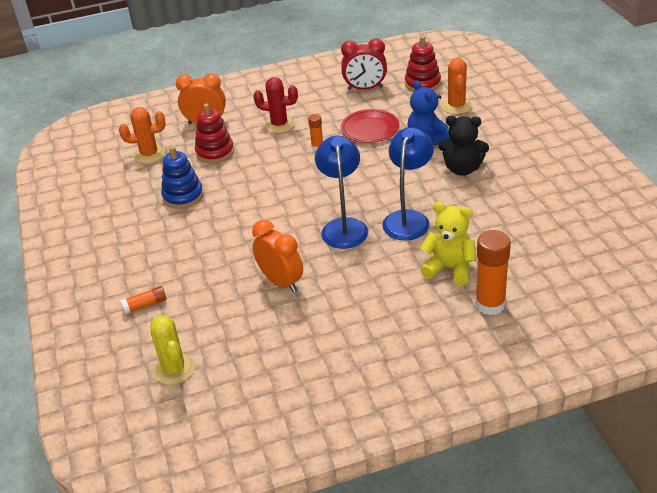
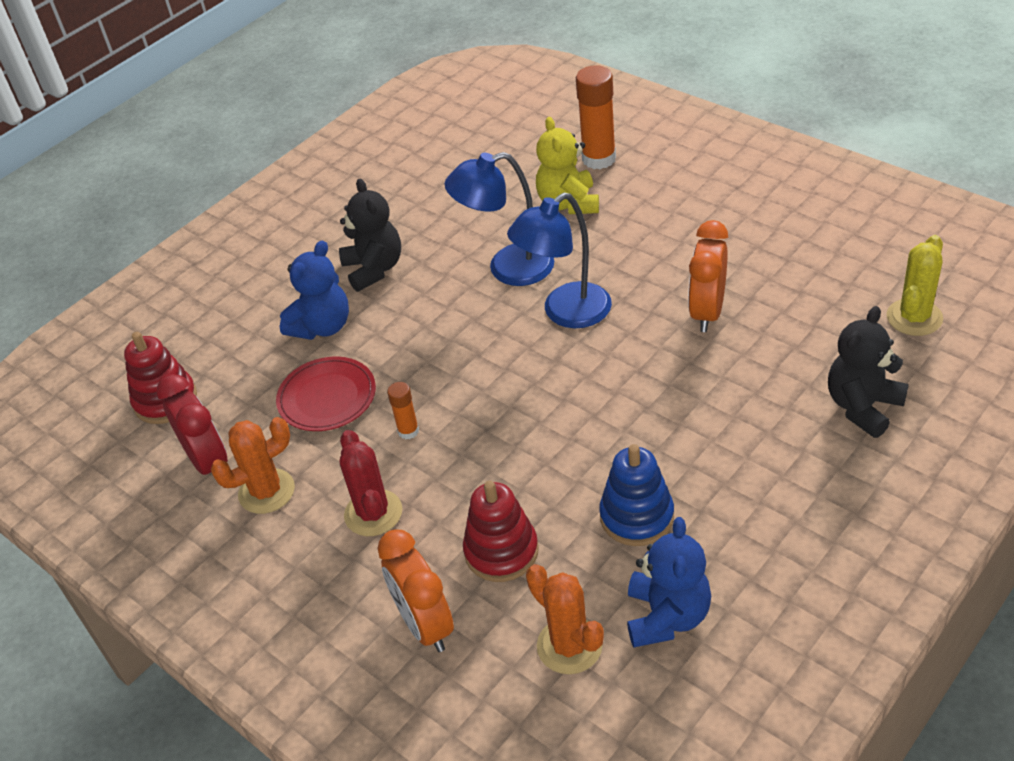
camera: 120 degrees left, 5 degrees up
(127, 184) = (667, 616): none -> blue teddy bear
(145, 305) = (863, 407): orange glue stick -> black teddy bear
(456, 106) = (218, 337): orange cactus -> orange cactus (266, 491)

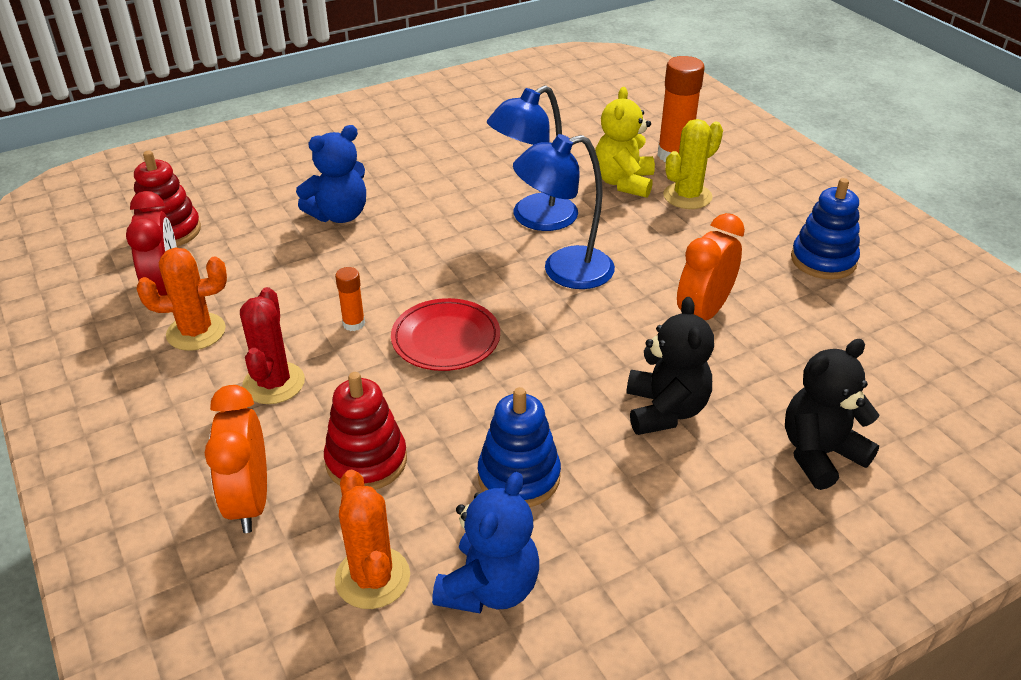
camera: 15 degrees right, 5 degrees down
(327, 397) = (303, 272): red plate -> red plate (446, 339)
(374, 269) = (415, 184): black teddy bear -> black teddy bear (665, 410)
(507, 268) = (533, 218): blue lamp -> blue lamp turned 45 degrees counterclockwise
(782, 225) = (823, 260): none -> blue stacking toy
(914, 317) = (922, 386): yellow cactus -> yellow cactus (687, 196)

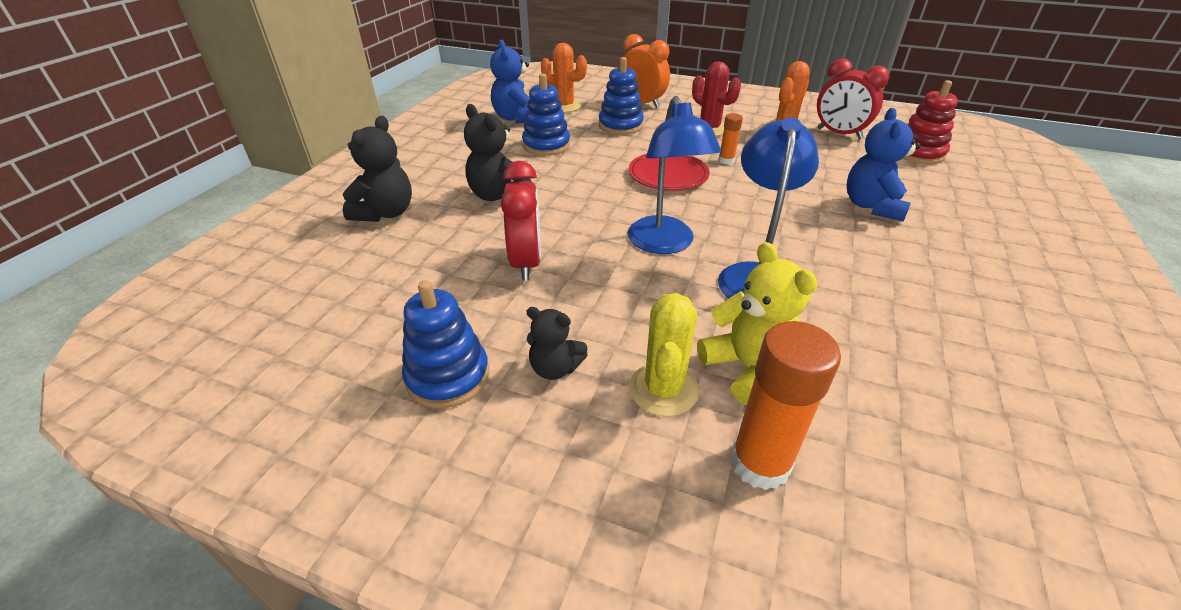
camera: 140 degrees right, 0 degrees up
(366, 461) = (620, 126): red stacking toy -> blue stacking toy
(564, 271) = (664, 244): blue lamp -> blue lamp turned 135 degrees clockwise
(703, 313) = (526, 263): orange clock -> red clock
(745, 233) = (555, 368): none -> black teddy bear

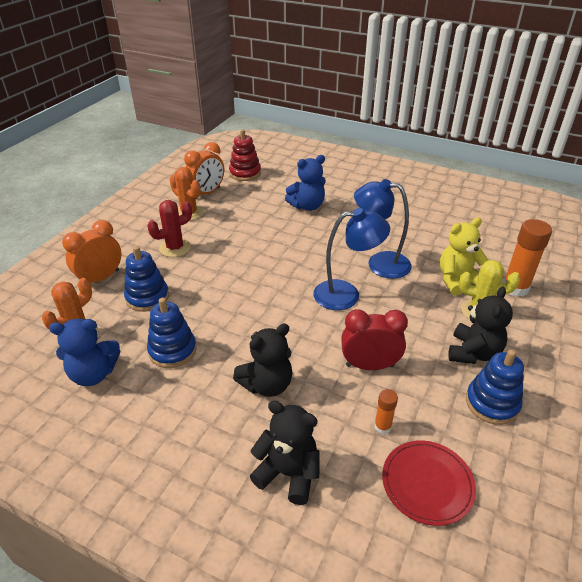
camera: 85 degrees left, 0 degrees up
(555, 368) = (473, 353): black teddy bear -> black teddy bear, size x1.58
(668, 175) = (250, 280): red plate -> red plate (427, 483)
(726, 160) = (234, 249): orange glue stick -> orange glue stick (382, 427)
(839, 134) = (207, 193): red clock -> orange clock
(871, 206) = (307, 206): blue teddy bear -> blue teddy bear turned 45 degrees counterclockwise

